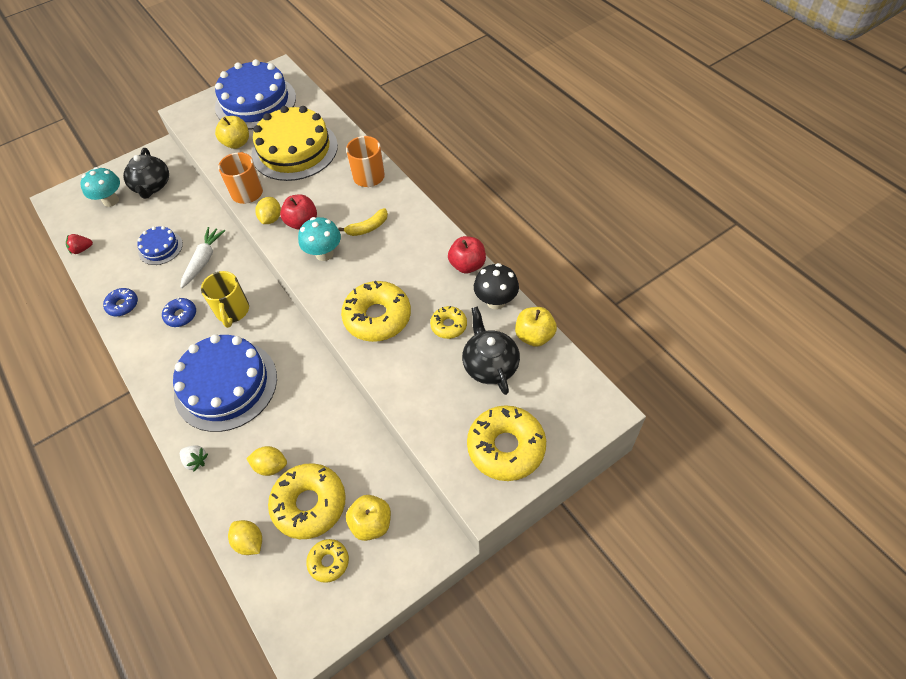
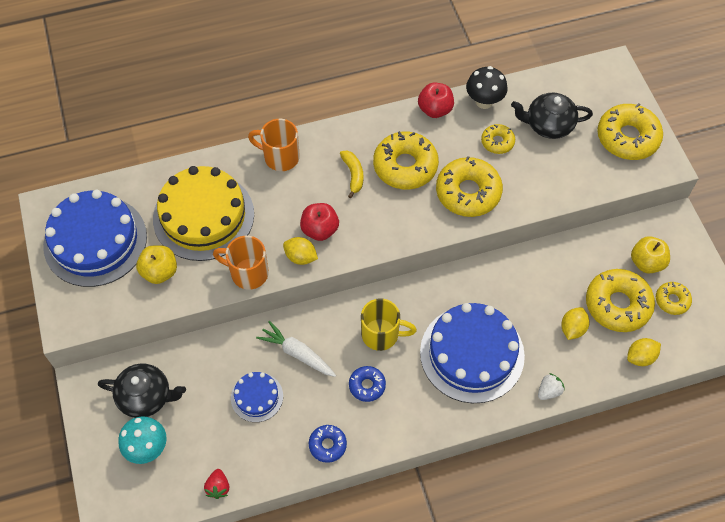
camera: 75 degrees left, 5 degrees up
(324, 254) = (372, 219): turquoise mushroom -> none
(391, 261) = (405, 166): none -> yellow donut
(534, 336) = (530, 87): yellow apple -> none

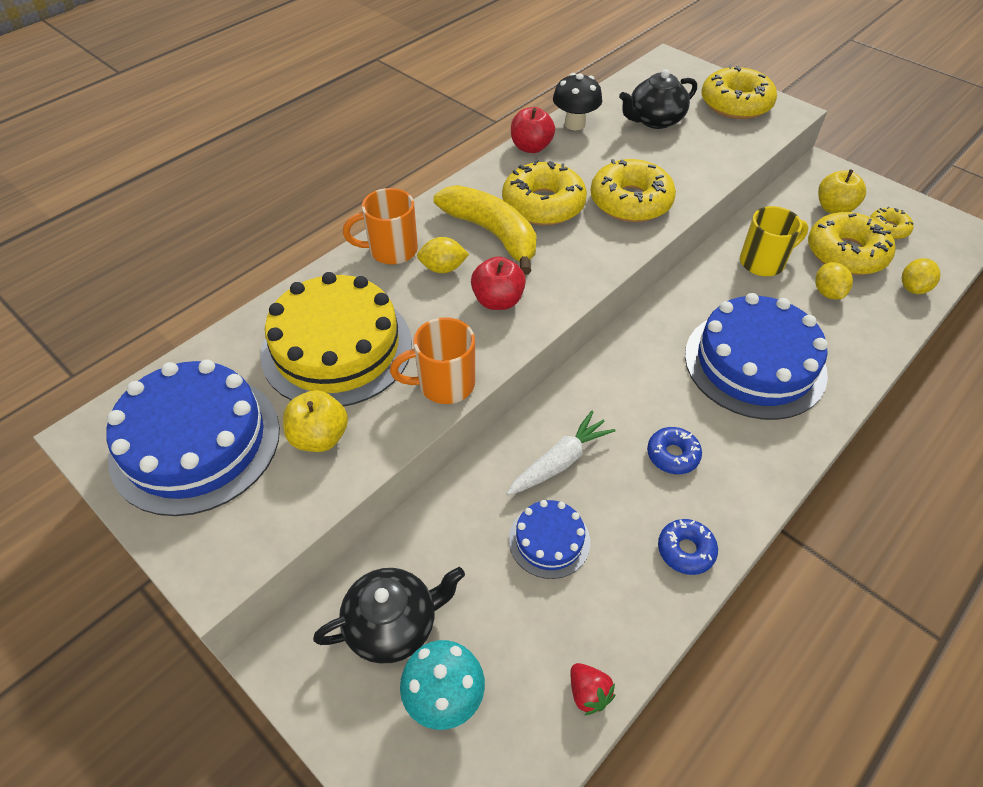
camera: 30 degrees left, 10 degrees down
(297, 353) = (560, 461): white carrot -> white carrot turned 135 degrees clockwise
(301, 257) = (498, 338): yellow lemon -> yellow lemon (443, 268)
(353, 175) = (492, 234): yellow banana -> yellow banana, size x1.96
(382, 334) = (641, 392): yellow mug -> yellow mug (763, 262)
(497, 142) = (619, 150): yellow donut -> none
(548, 391) = (864, 361): white strawberry -> none

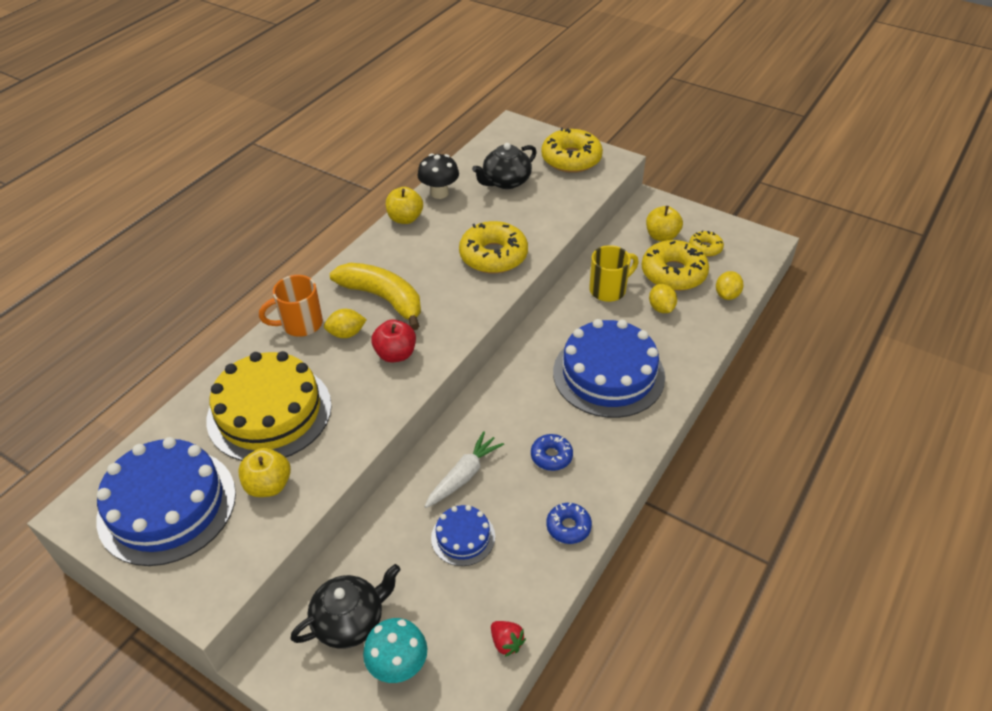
camera: 10 degrees left, 5 degrees down
(444, 384) = (362, 428): orange mug -> none
(531, 147) = (405, 218): red apple -> yellow apple
(543, 204) = (422, 268): yellow donut -> none

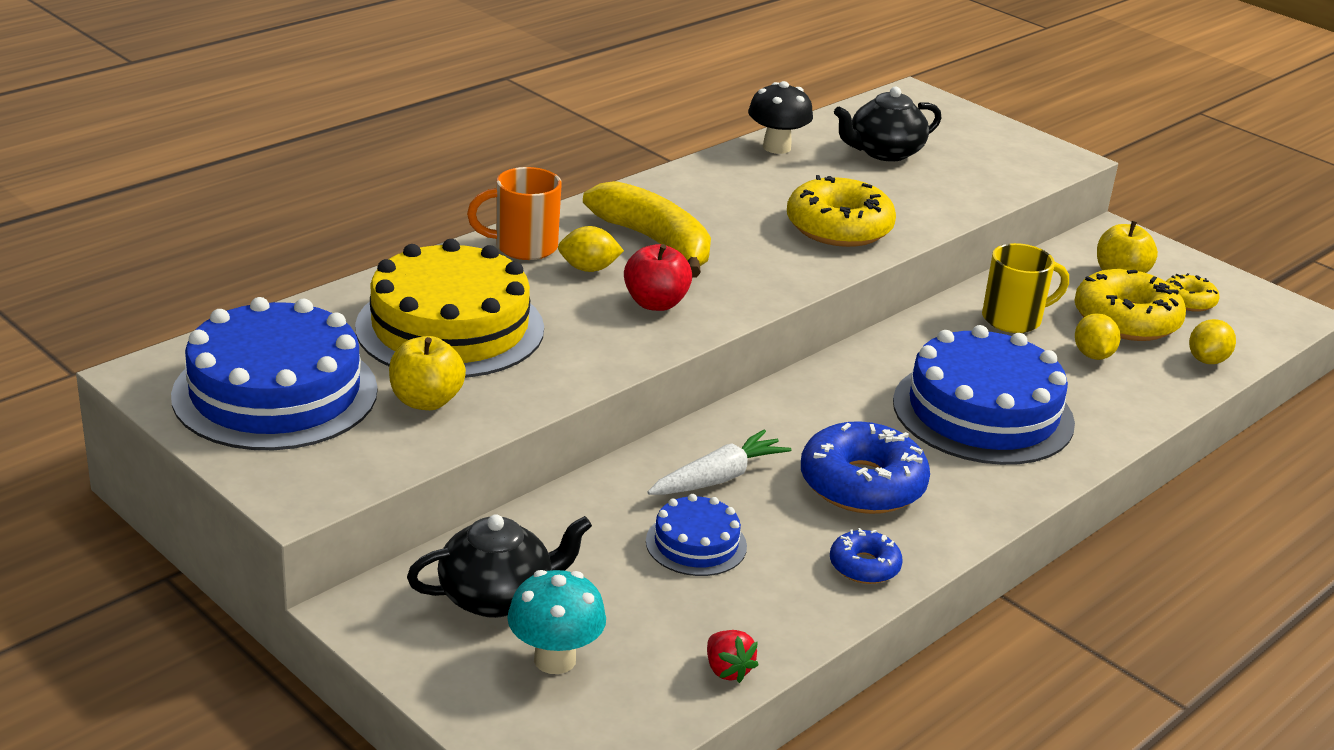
camera: 10 degrees right, 15 degrees down
(405, 218) = (715, 165): yellow apple -> none
(551, 456) = (862, 484): blue donut -> blue donut, size x1.90
(571, 159) = (996, 145): yellow donut -> none

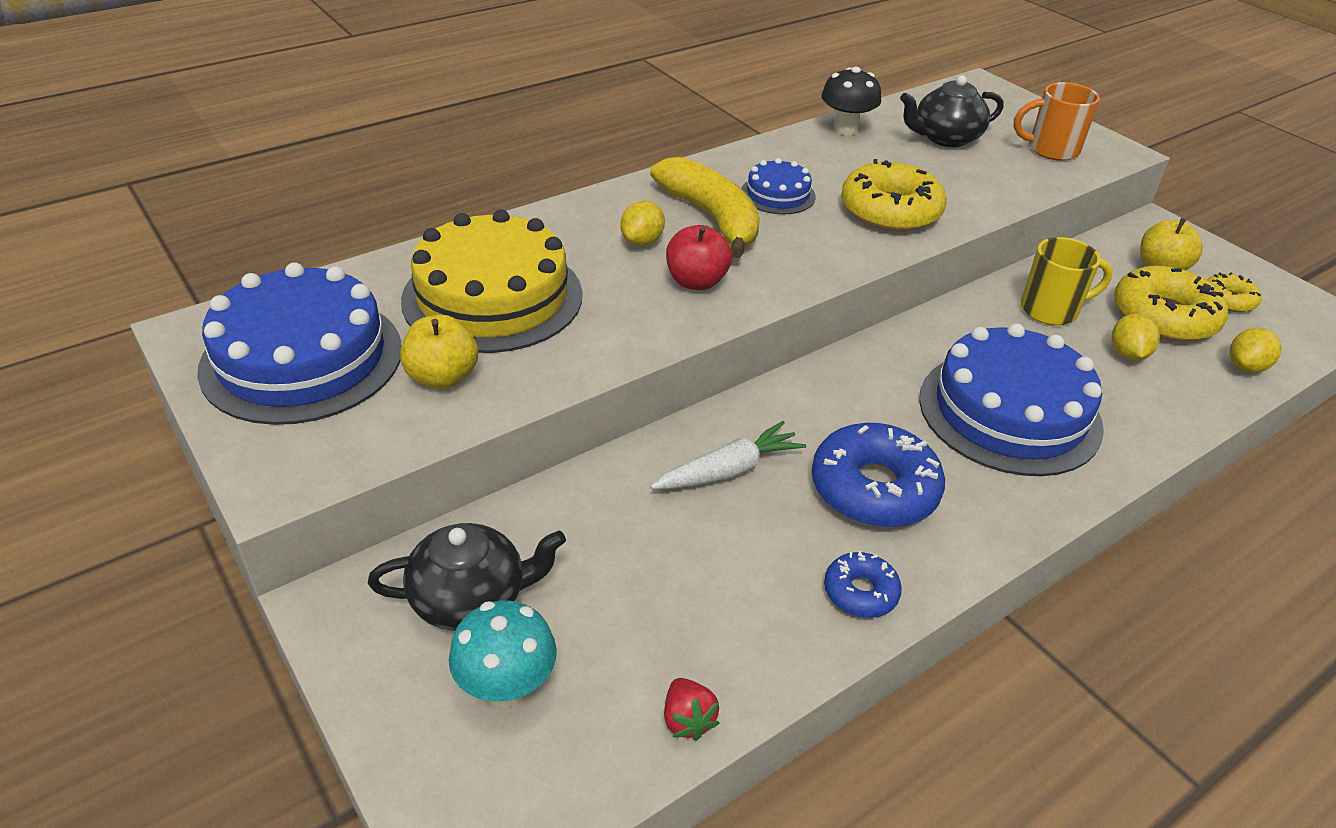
camera: 10 degrees right, 10 degrees up
(523, 247) = (587, 216): orange mug -> orange mug (1051, 150)
(588, 269) = (642, 242): yellow lemon -> yellow lemon turned 75 degrees counterclockwise
(696, 544) = (689, 549): blue cake -> blue cake (778, 194)

